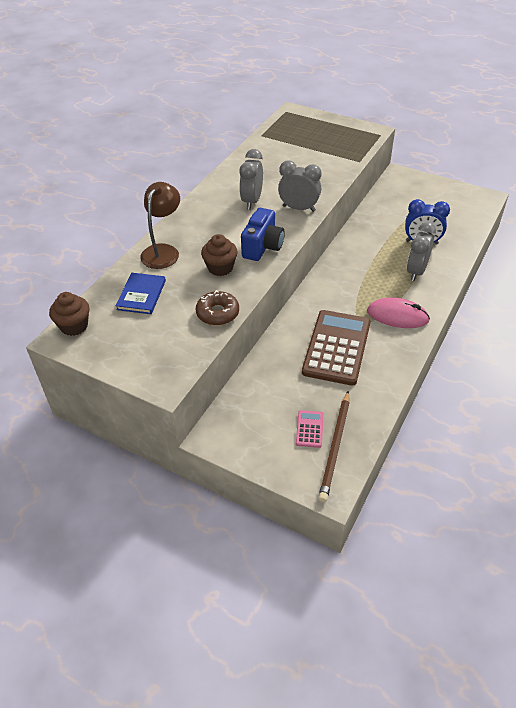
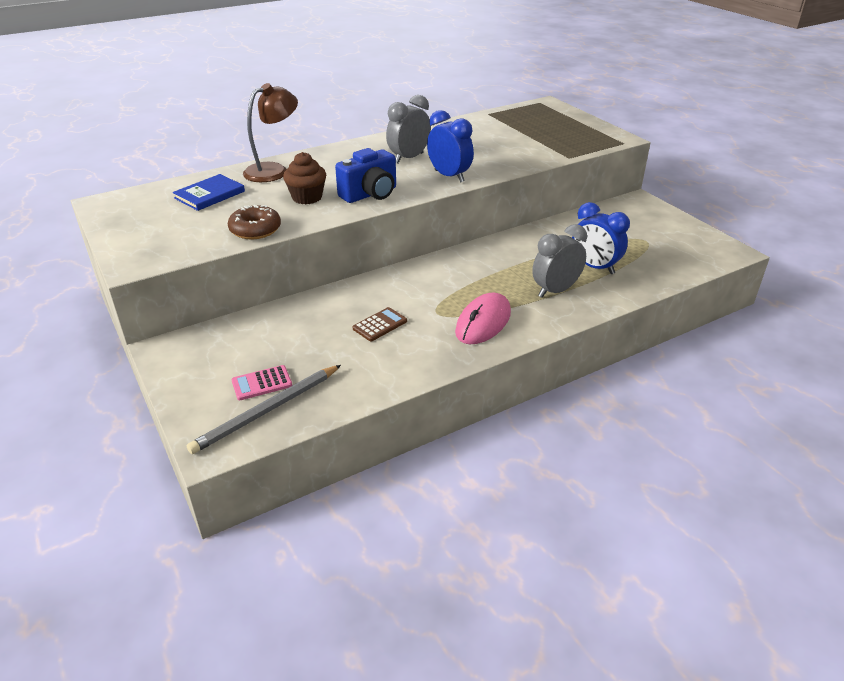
camera: 30 degrees right, 10 degrees down
(74, 326) = (125, 198): brown cupcake -> none
(299, 208) = (449, 176): grey clock -> blue clock
(309, 429) = (262, 383): pink calculator -> pink calculator turned 150 degrees counterclockwise
(335, 447) = (267, 411): brown pencil -> grey pencil
(336, 347) = (380, 325): brown calculator -> brown calculator, size x0.43
(397, 316) = (483, 322): pink mouse -> pink mouse turned 75 degrees clockwise

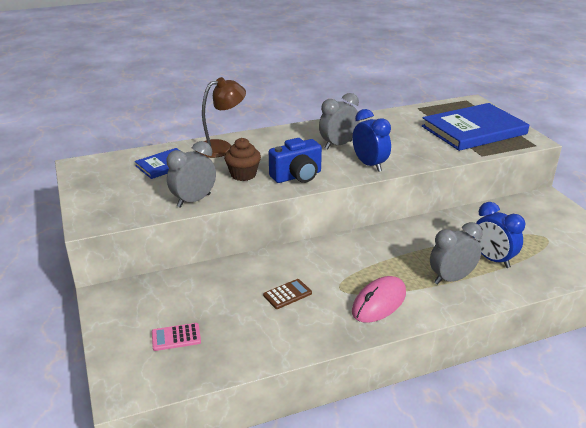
camera: 10 degrees right, 5 degrees down
(255, 229) = (194, 200): brown donut -> grey clock
(267, 411) = (175, 364): grey pencil -> none
(554, 132) = (473, 130): none -> blue book

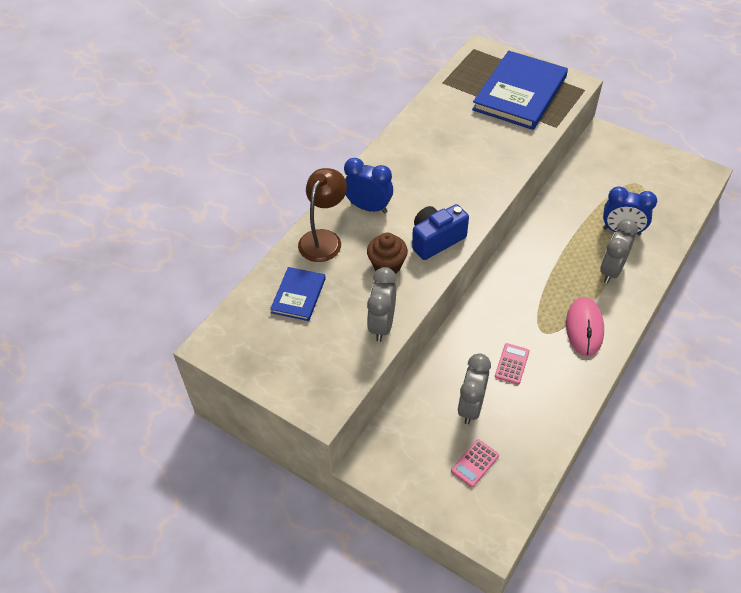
camera: 35 degrees left, 20 degrees up
(287, 294) = (512, 364): brown calculator -> pink calculator
(297, 176) = (436, 240): blue camera -> blue camera turned 150 degrees counterclockwise
(338, 145) = (427, 176): grey clock -> grey clock (471, 406)
(369, 165) = (480, 190): blue clock -> blue clock (368, 207)

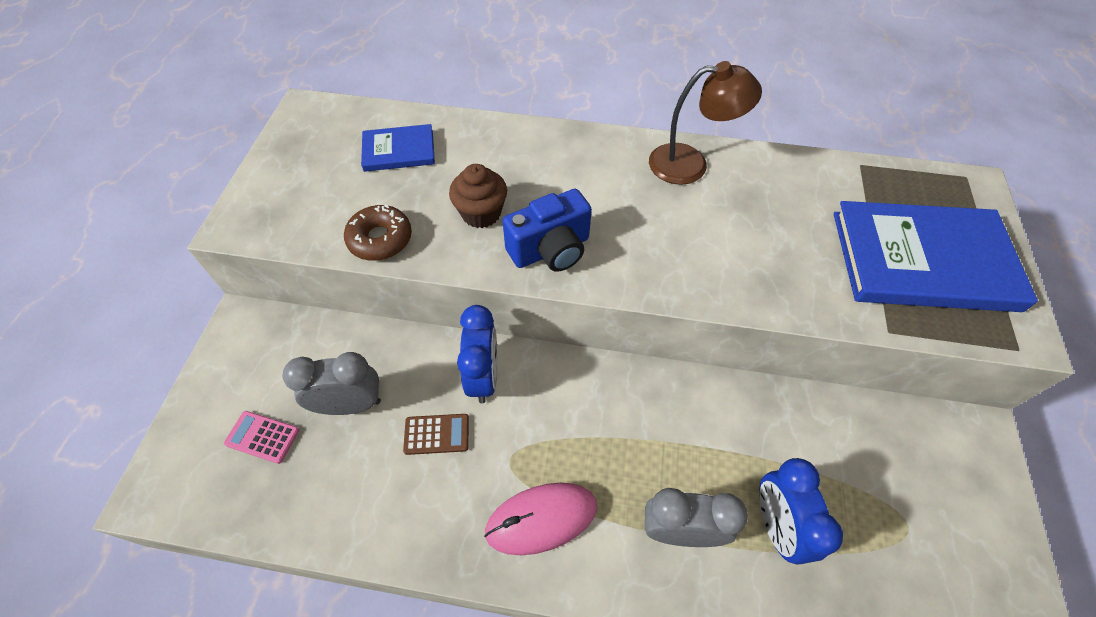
camera: 65 degrees right, 5 degrees up
(324, 239) = (496, 143): brown lamp -> brown lamp (690, 164)
(368, 207) = (570, 165): blue clock -> blue clock (483, 377)
(382, 325) = (380, 239): grey clock -> brown donut
(436, 240) = (550, 250): blue camera -> blue camera turned 120 degrees clockwise
(512, 364) = (436, 434): pink calculator -> brown calculator

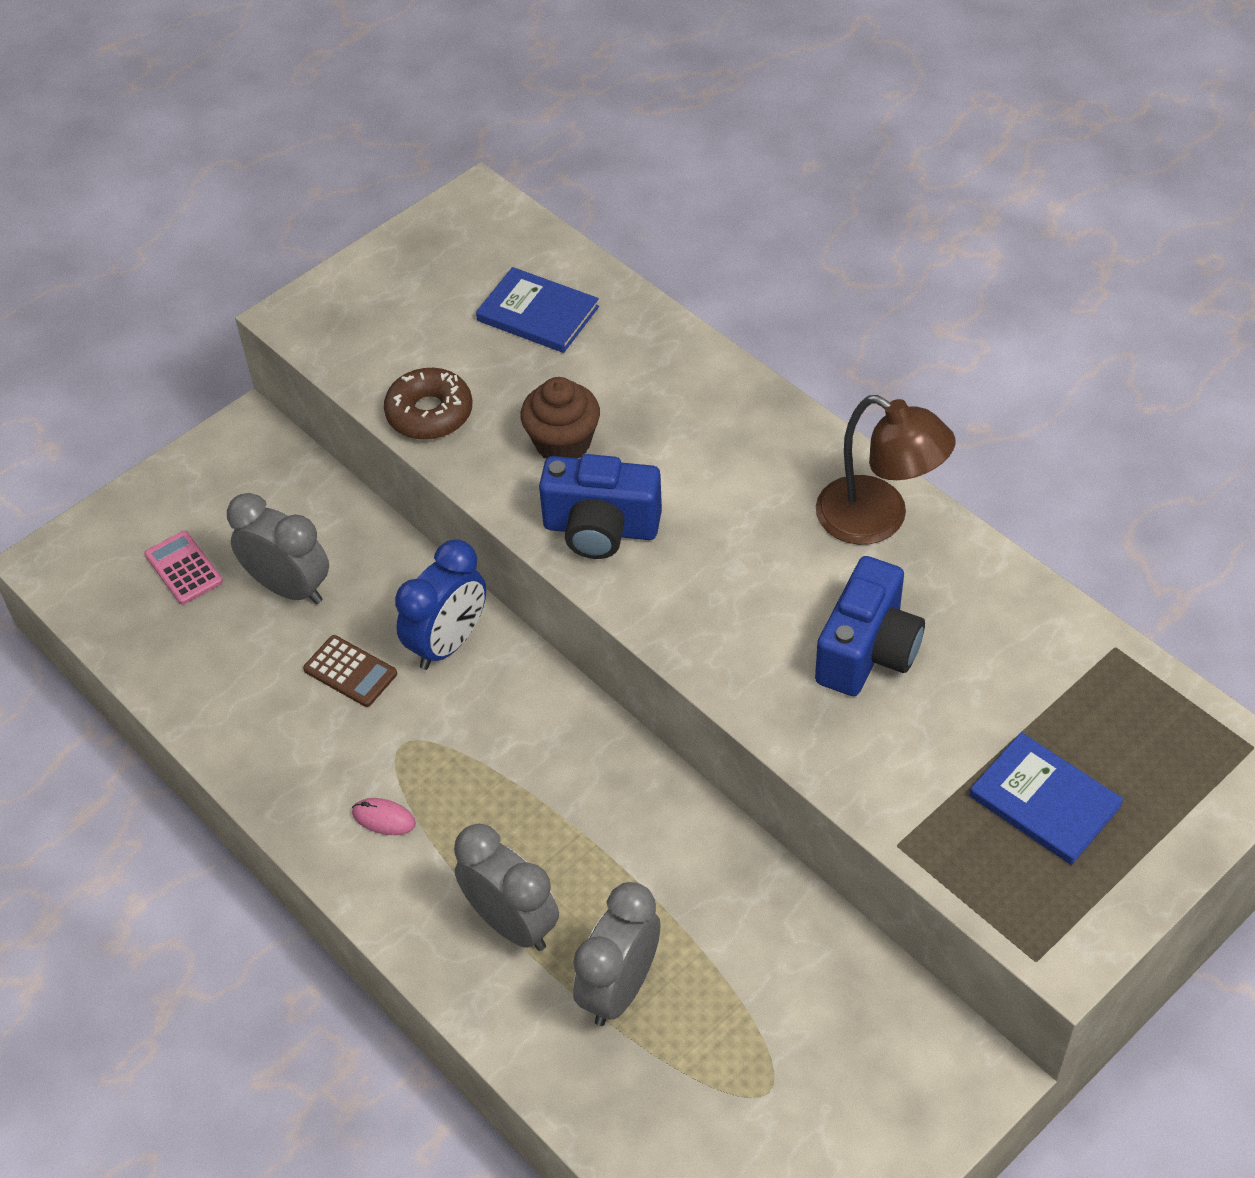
camera: 40 degrees right, 5 degrees down
(541, 519) = (384, 818): pink mouse -> pink mouse, size x0.45
(759, 234) = (868, 651): none -> blue camera
(776, 526) = (619, 988): blue clock -> grey clock
(922, 260) = (1044, 801): blue book -> blue book, size x0.51

